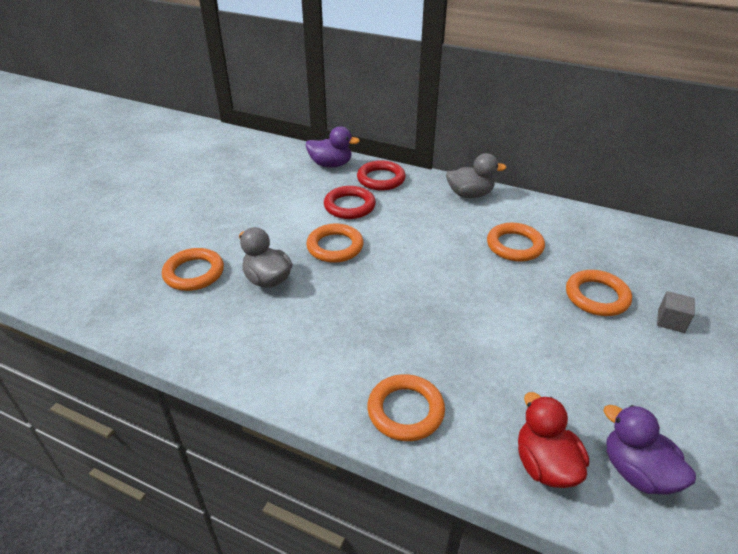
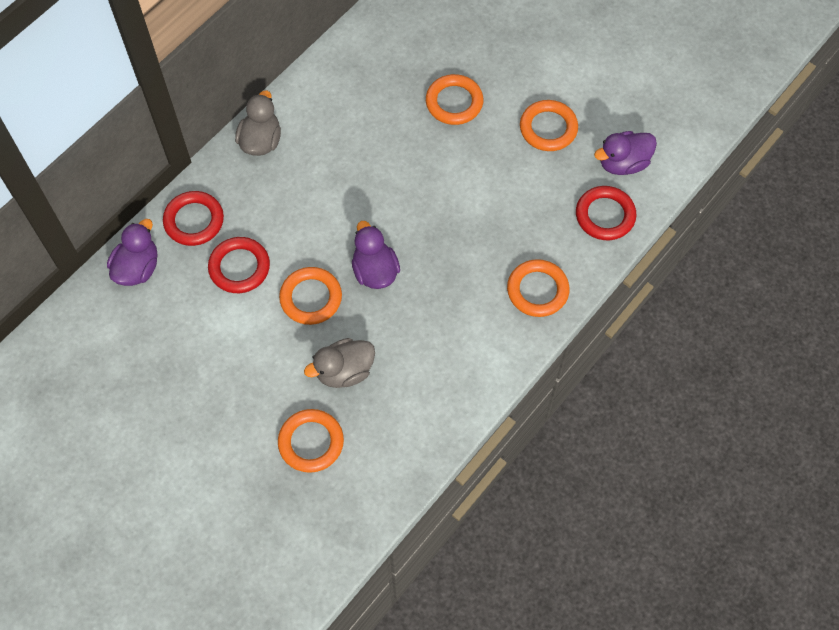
camera: 75 degrees left, 25 degrees up
(377, 279) = (375, 271): none -> purple duck
(514, 246) = (364, 135): orange ring -> orange ring (548, 128)
(545, 464) = (605, 215): red duck -> red ring
(671, 321) = (498, 65): grey cube -> none

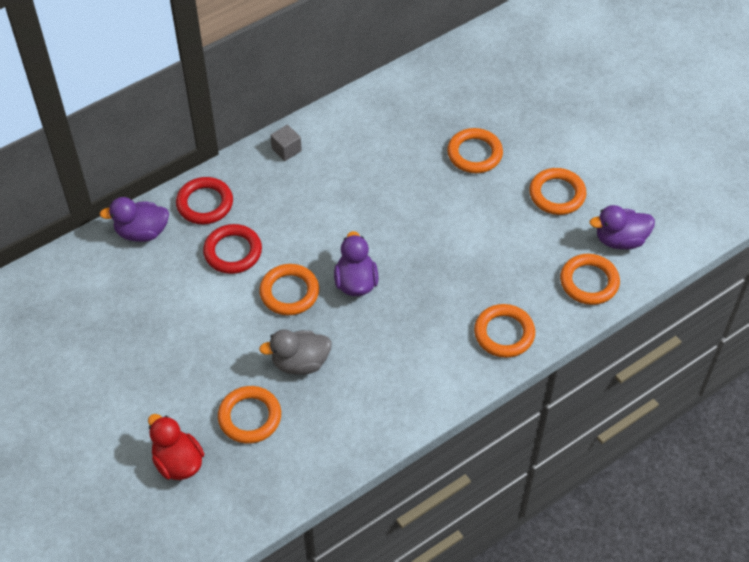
camera: 15 degrees right, 10 degrees down
(137, 268) = (142, 232): purple duck -> purple duck turned 135 degrees counterclockwise
(253, 509) = (178, 462): none -> red duck
(261, 141) = (286, 150): grey duck -> grey cube
(605, 215) = (589, 282): red ring -> orange ring

